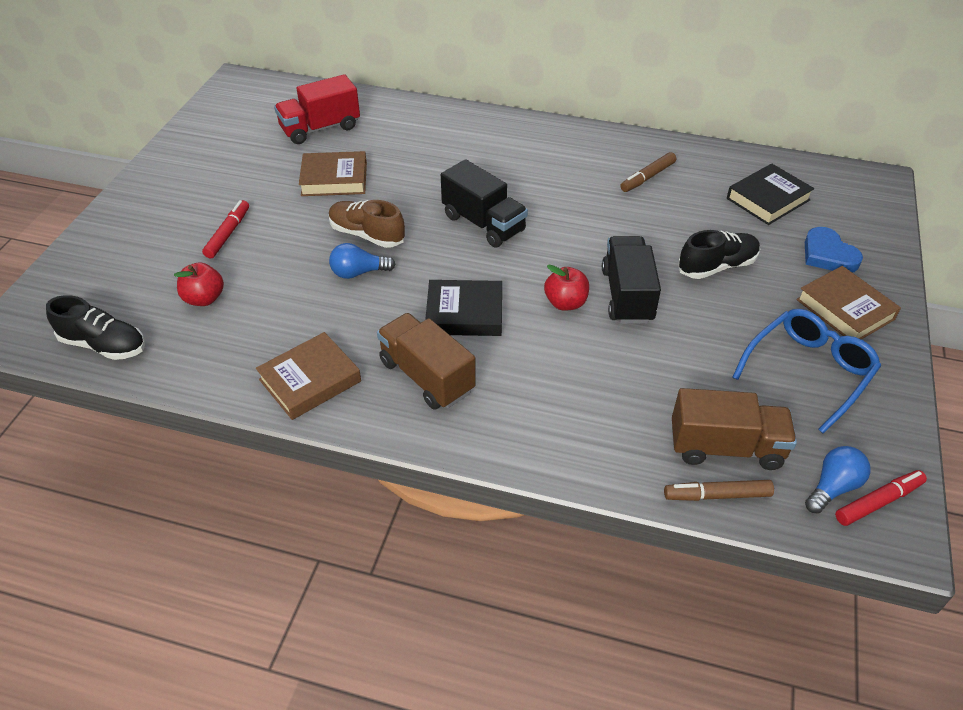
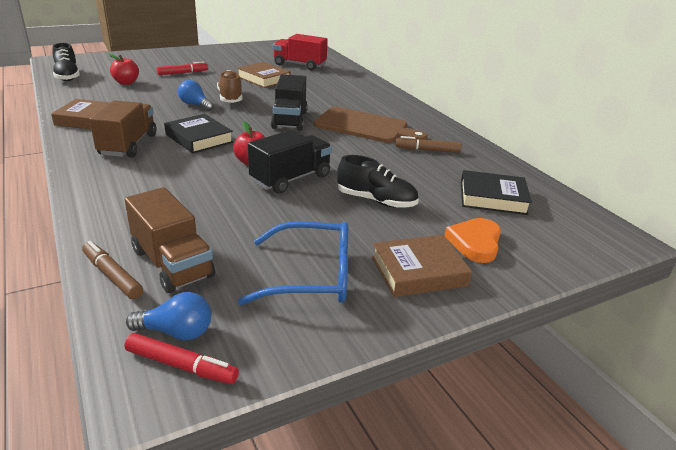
camera: 45 degrees right, 15 degrees down
(554, 183) = (364, 126): none -> brown cutting board
(828, 255) = (475, 243): blue heart -> orange heart
(845, 309) = (419, 271): brown book -> brown book turned 60 degrees clockwise

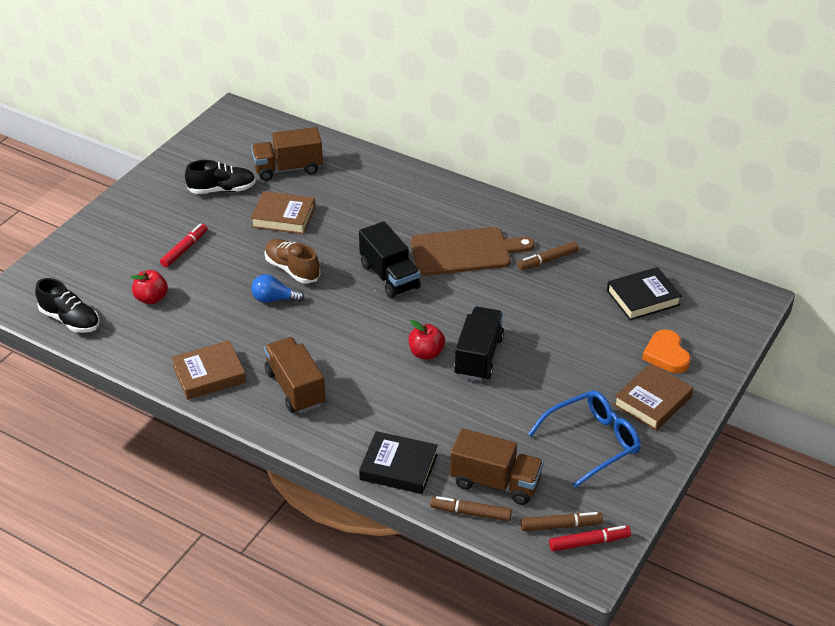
camera: 30 degrees left, 10 degrees up
(176, 332) = (560, 526): blue light bulb -> brown marker
(199, 138) = (343, 346): black book -> black book (398, 467)
(299, 65) = (288, 169): red truck -> brown truck
(376, 201) = (565, 347): black shoe -> black shoe (222, 189)

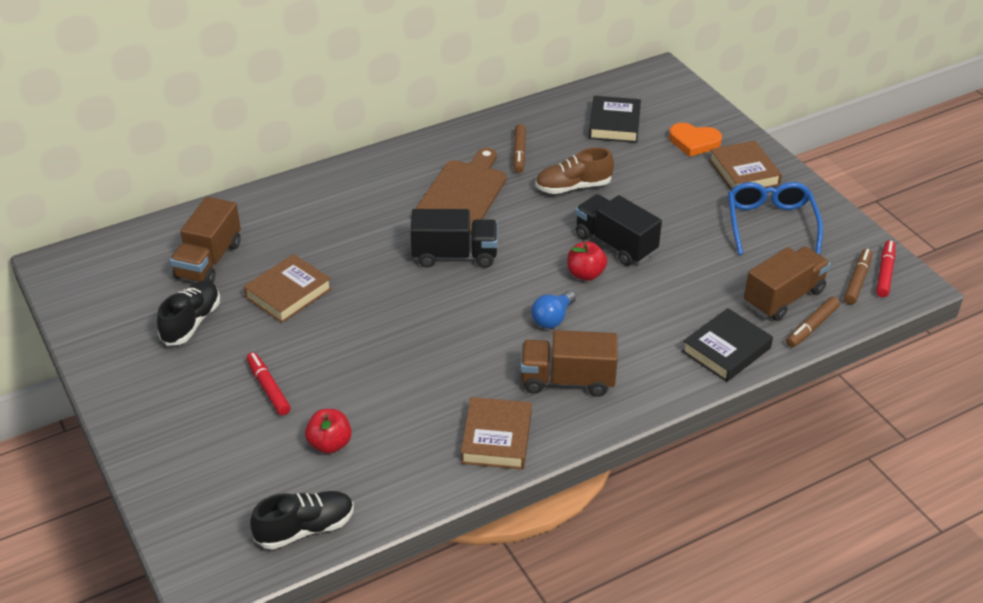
camera: 60 degrees left, 0 degrees up
(274, 299) = (417, 347): blue light bulb -> blue light bulb (552, 318)
(292, 269) = (381, 317): brown shoe -> brown shoe (573, 187)

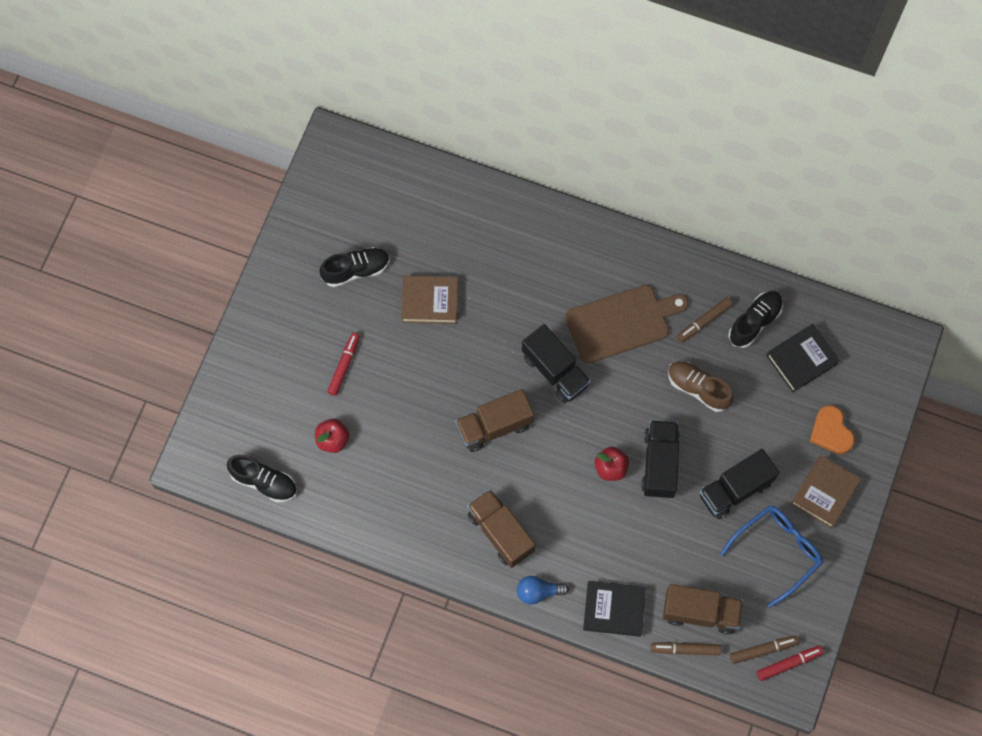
camera: 50 degrees right, 30 degrees up
(209, 260) = (415, 226): brown truck -> brown truck (494, 426)
(496, 438) = (417, 529): brown book -> none
(552, 318) = (549, 480): blue light bulb -> blue light bulb (538, 592)
(553, 129) = (755, 322): none -> black shoe
(687, 216) = (735, 489): none -> black truck

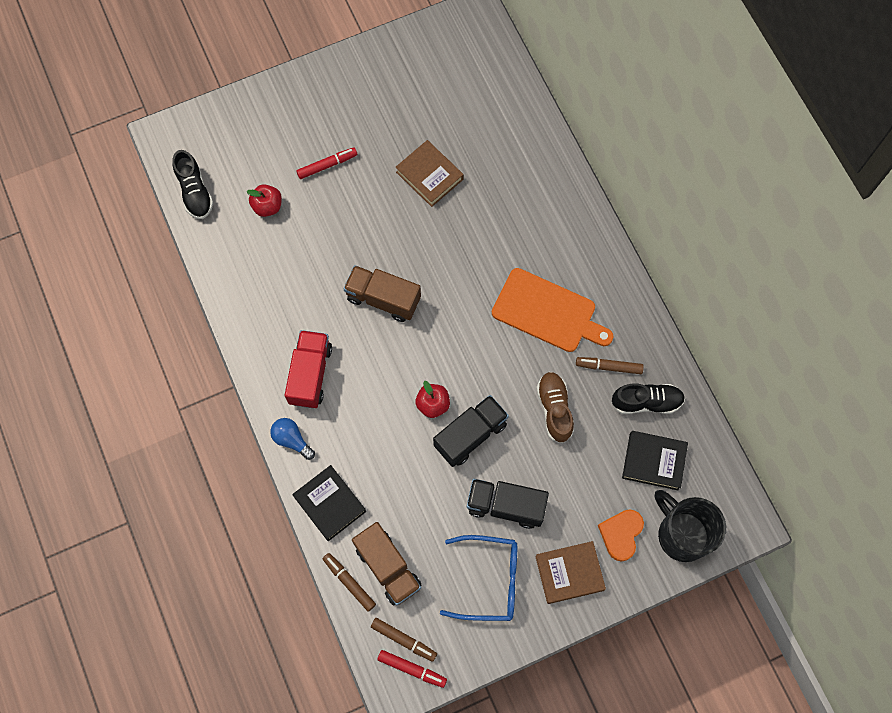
camera: 45 degrees right, 0 degrees up
(356, 270) = (402, 110): black shoe -> none
(500, 532) = (310, 374): brown truck -> red truck
(555, 370) = (465, 301): black truck -> none
(621, 322) = (547, 312): brown cutting board -> orange cutting board
(870, 392) = (681, 534): none -> black mug

